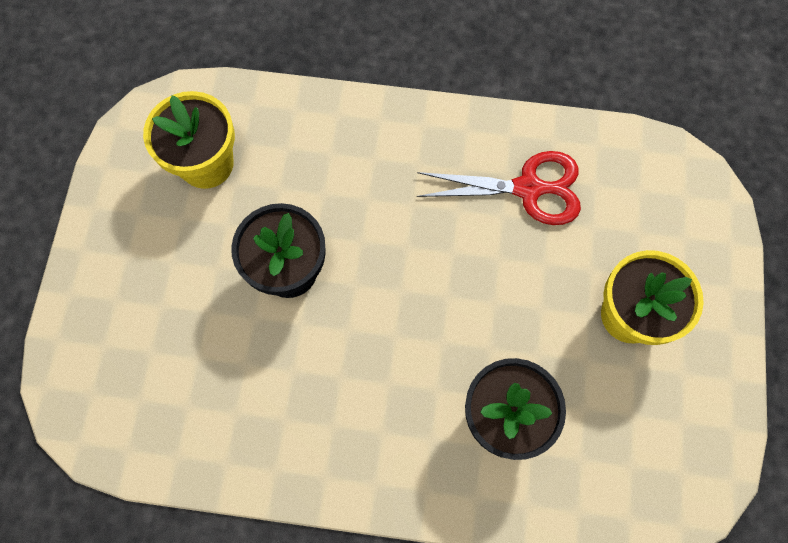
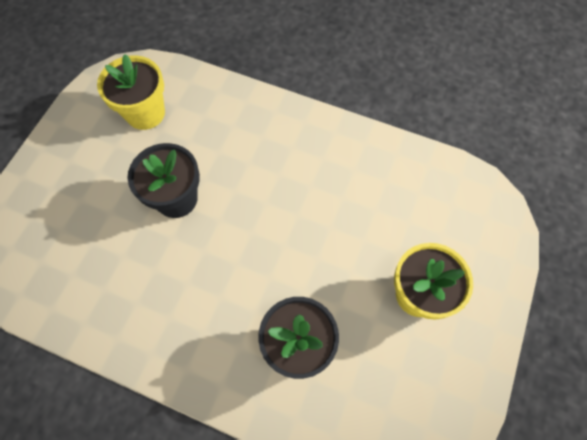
camera: 15 degrees right, 5 degrees down
(527, 188) = (367, 183): red scissors -> none

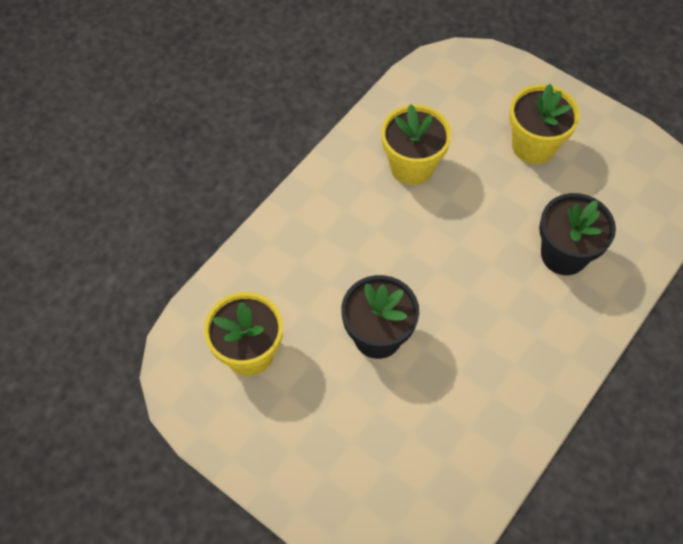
camera: 75 degrees left, 5 degrees down
(354, 189) = (412, 166): none -> yellow flower pot

